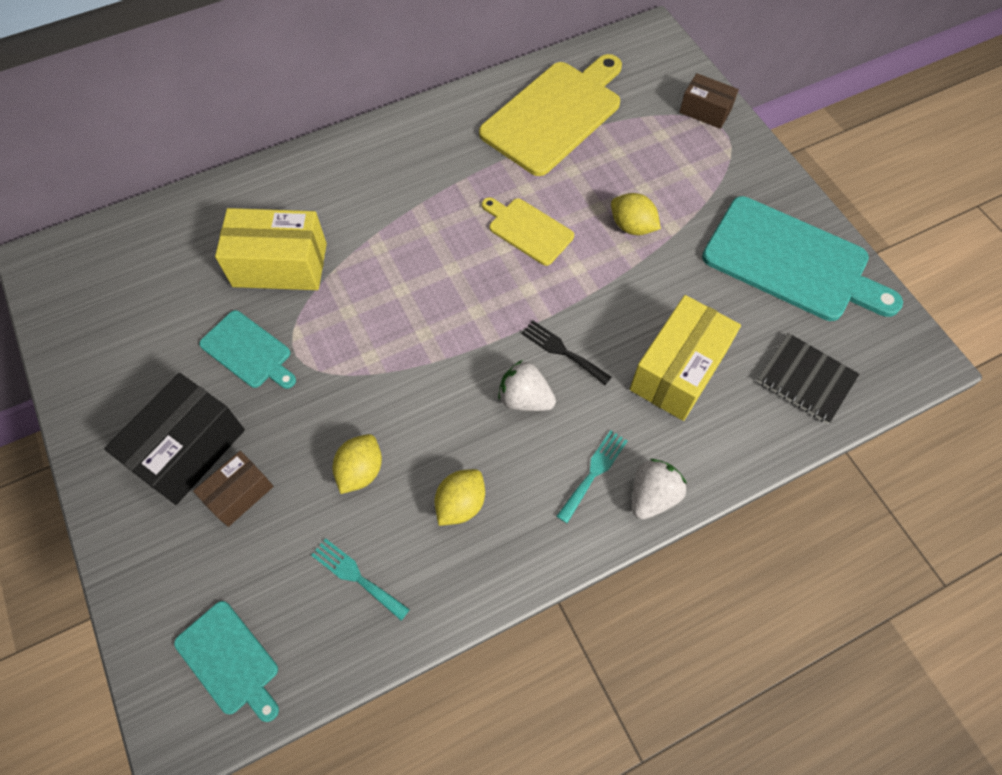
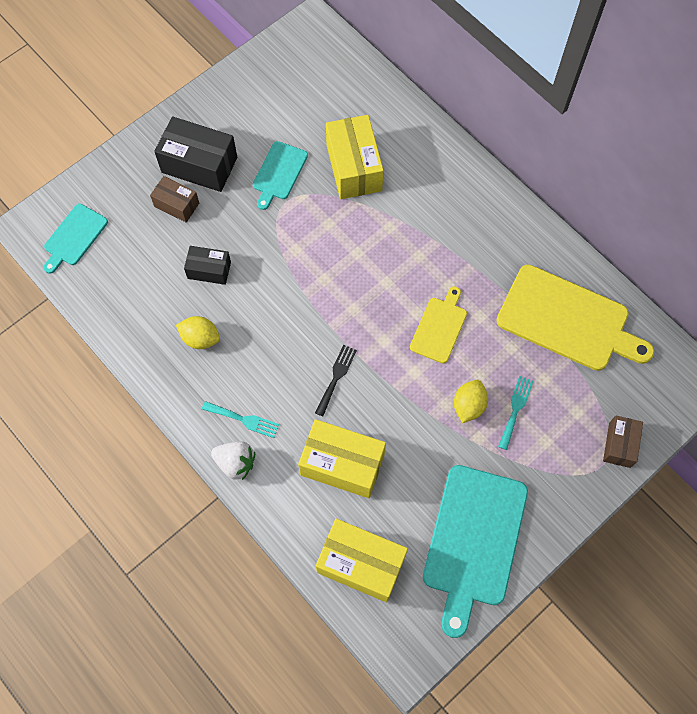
camera: 75 degrees right, 5 degrees up
(356, 576) = (138, 290): turquoise fork -> turquoise fork (515, 409)
(360, 471) = (209, 270): yellow lemon -> black box
(525, 398) = (290, 360): white strawberry -> none
(806, 379) = (361, 564): black notebook -> yellow box

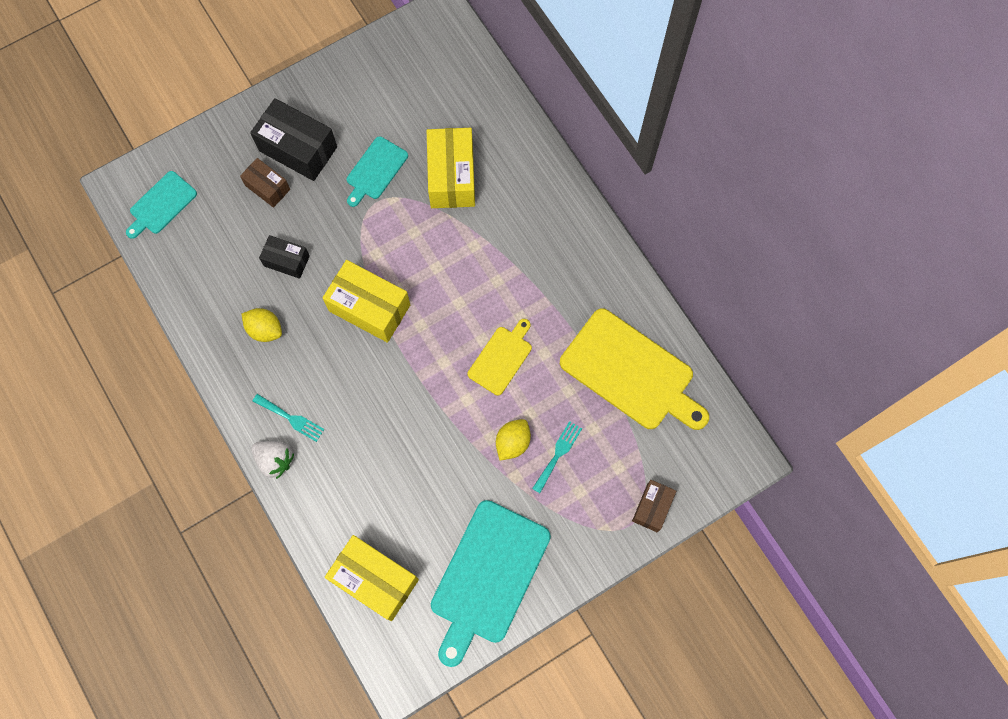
camera: 10 degrees right, 5 degrees up
(336, 377) = (389, 391): black fork -> none
(342, 464) = (377, 479): yellow box -> yellow box (369, 308)

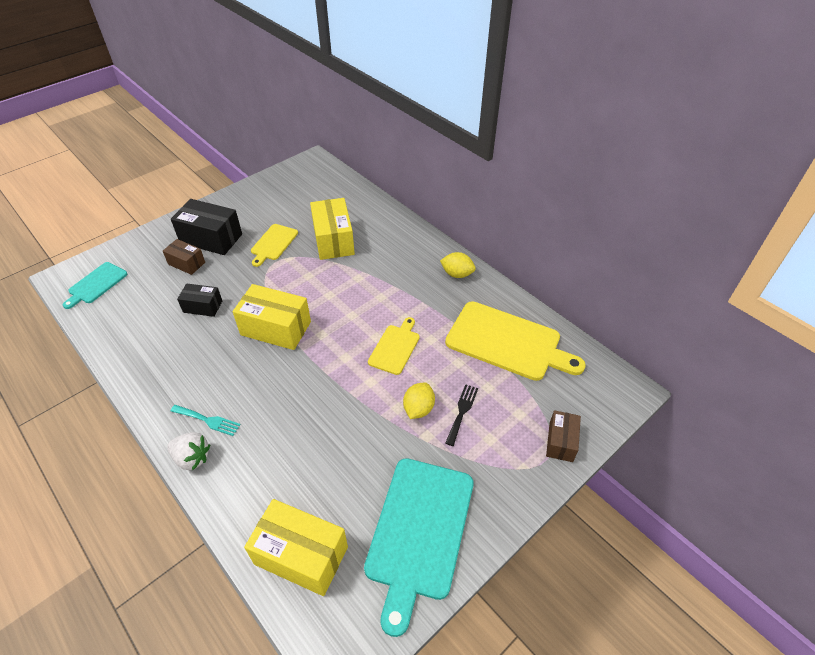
camera: 10 degrees left, 25 degrees down
(265, 329) = (183, 356): yellow lemon -> yellow lemon (457, 274)
(375, 170) = (273, 243): turquoise cutting board -> yellow cutting board
(558, 454) = (462, 411): turquoise fork -> black fork

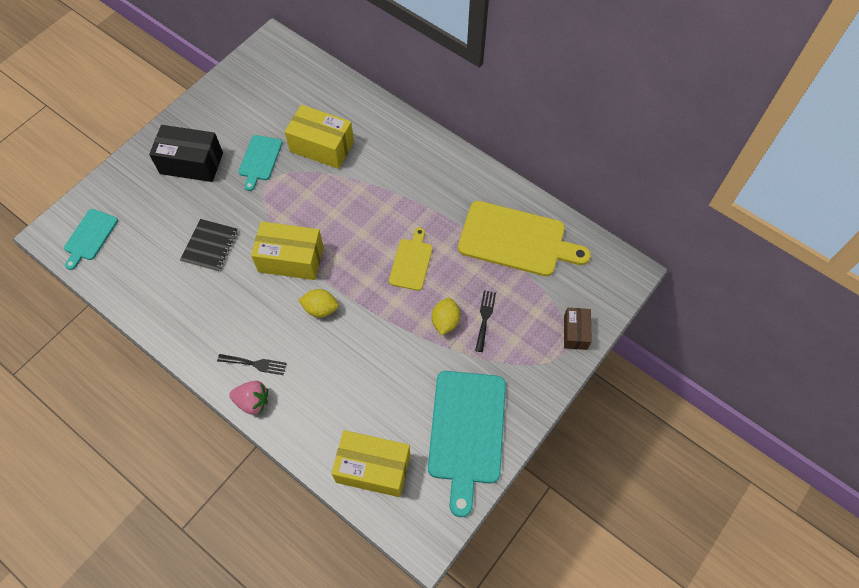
camera: 10 degrees left, 15 degrees up
(186, 263) = (176, 198): brown box -> none
(192, 458) = (252, 401): white strawberry -> pink strawberry
(202, 306) = (210, 246): black box -> black notebook
(208, 420) = (255, 364): turquoise fork -> black fork
(273, 243) = (260, 160): yellow cutting board -> turquoise cutting board
(333, 240) = (322, 147): yellow box -> yellow box turned 45 degrees counterclockwise
(457, 274) = (456, 170): yellow lemon -> yellow lemon (320, 309)

